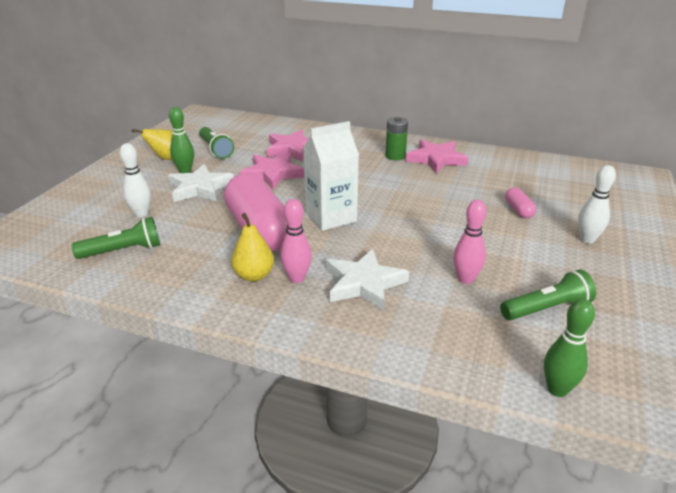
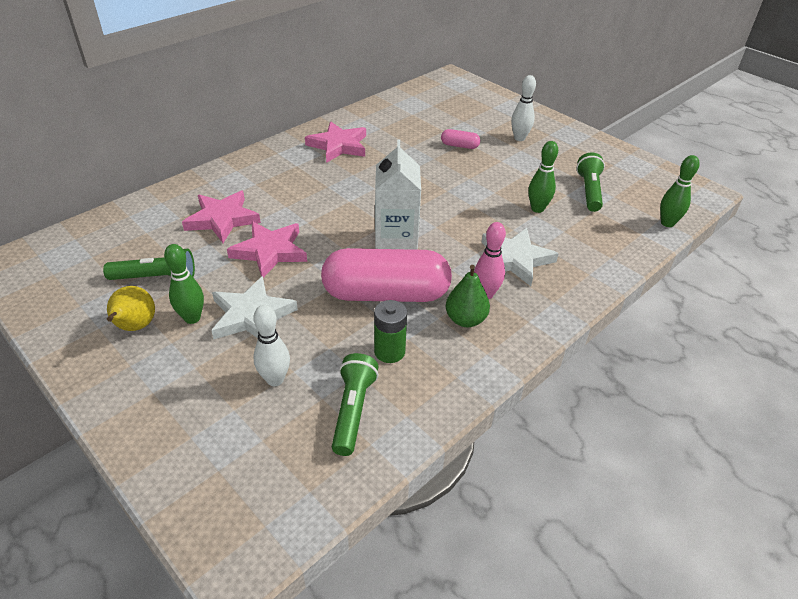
camera: 65 degrees left, 10 degrees up
(254, 275) = (465, 319): yellow pear -> green pear
(395, 156) = (309, 164): green battery -> green battery (389, 351)
(465, 279) = (537, 209): pink bowling pin -> green bowling pin

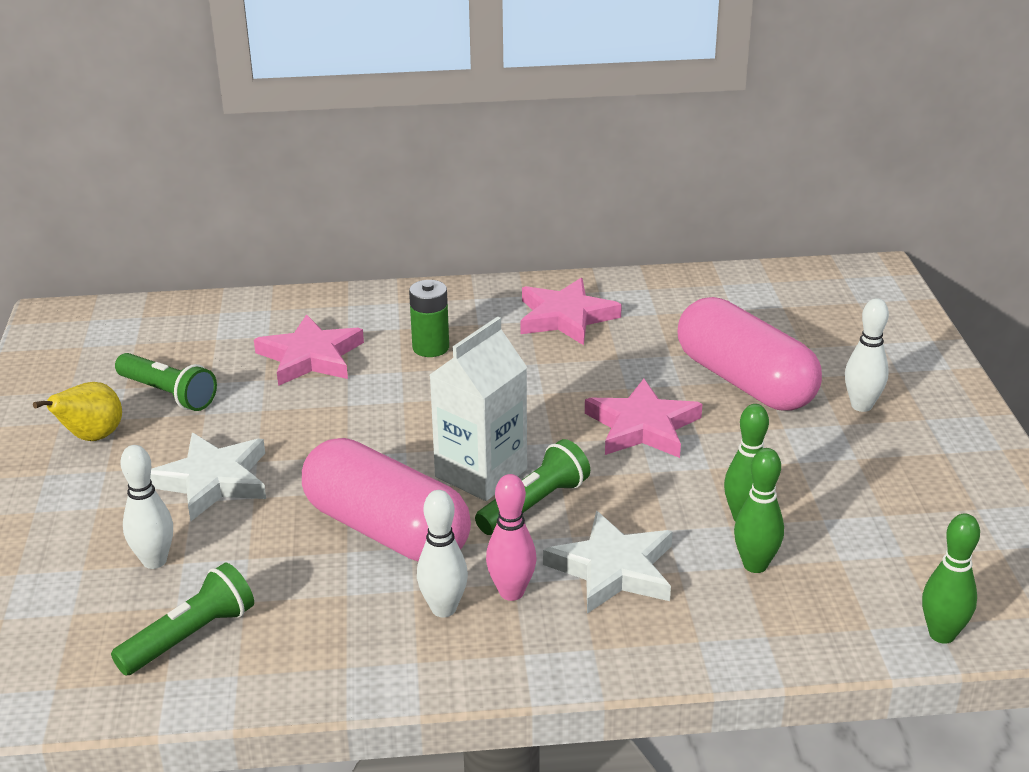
camera: 40 degrees right, 10 degrees down
(192, 318) = (152, 455): green bowling pin -> green bowling pin (755, 565)
(270, 251) = (317, 418): pink star -> pink star (642, 426)
(389, 351) = (307, 597): green battery -> green battery (430, 347)
(459, 146) = (745, 381): pink capsule -> pink capsule, size x2.42
(465, 319) = (443, 609): green pear -> white bowling pin
(589, 191) = (870, 529): green flashlight -> green flashlight (534, 504)

